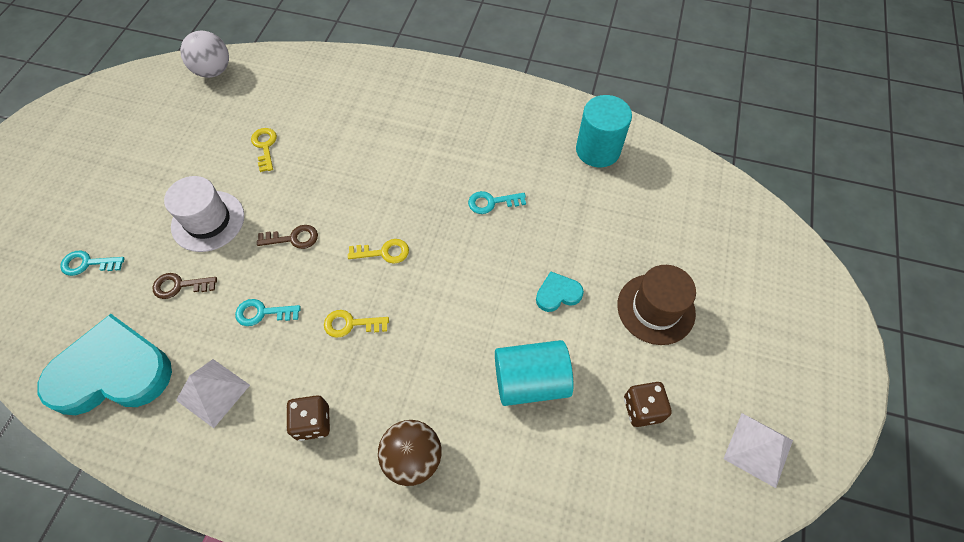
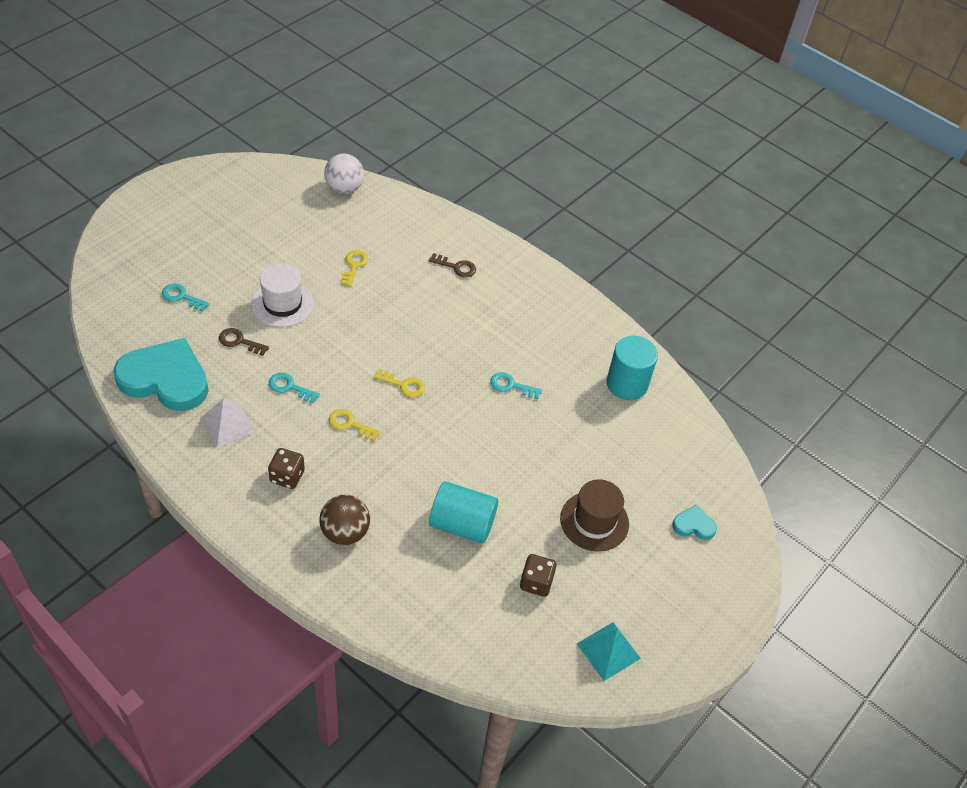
camera: 20 degrees right, 10 degrees down
(293, 238) = (340, 344): brown key -> brown key (456, 267)
(557, 294) = (522, 475): turquoise heart -> turquoise heart (693, 525)
(758, 449) = (608, 651): white pyramid -> turquoise pyramid

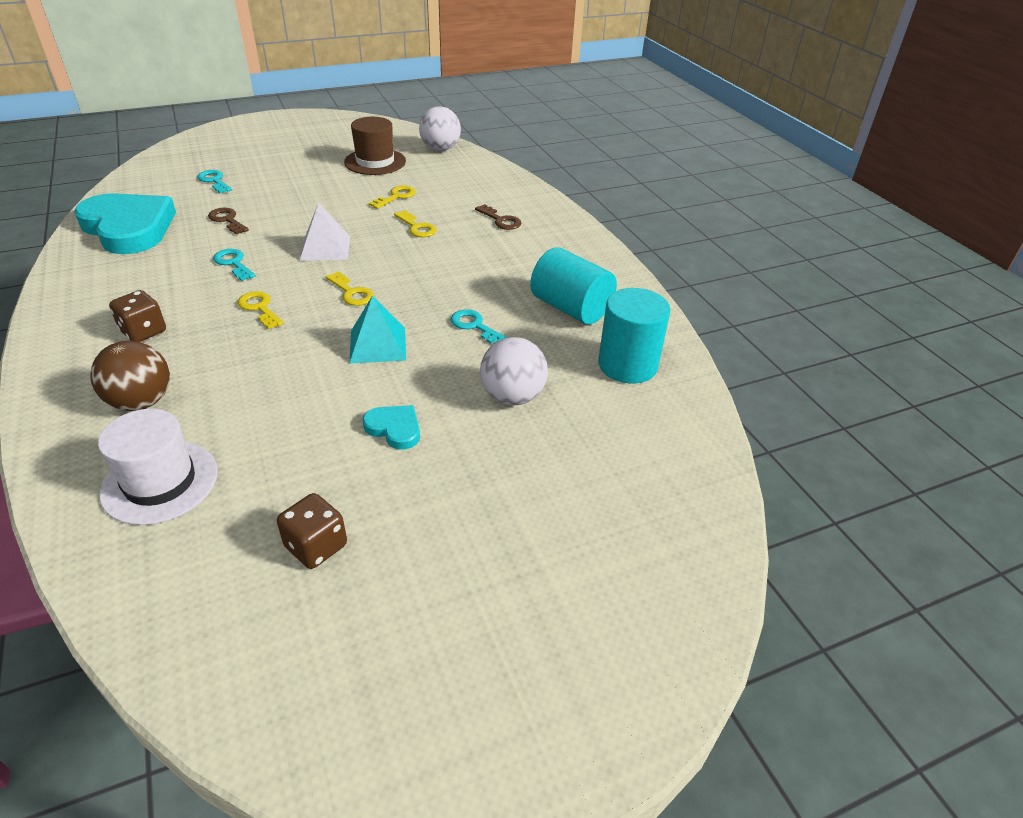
camera: 30 degrees right, 10 degrees down
(228, 424) = (140, 274): white pyramid -> white pyramid (325, 248)
(282, 304) = (298, 205): white hat -> white hat (160, 482)
(398, 297) = (417, 227): none -> yellow key
(462, 524) = (285, 441): turquoise cylinder -> turquoise cylinder (570, 308)
(573, 437) = (512, 397): none -> white ball
(594, 521) = (465, 500): brown hat -> brown hat (375, 162)
(608, 651) = (340, 694): turquoise pyramid -> turquoise pyramid (377, 345)
(693, 525) = (617, 560): turquoise heart -> turquoise heart (394, 428)

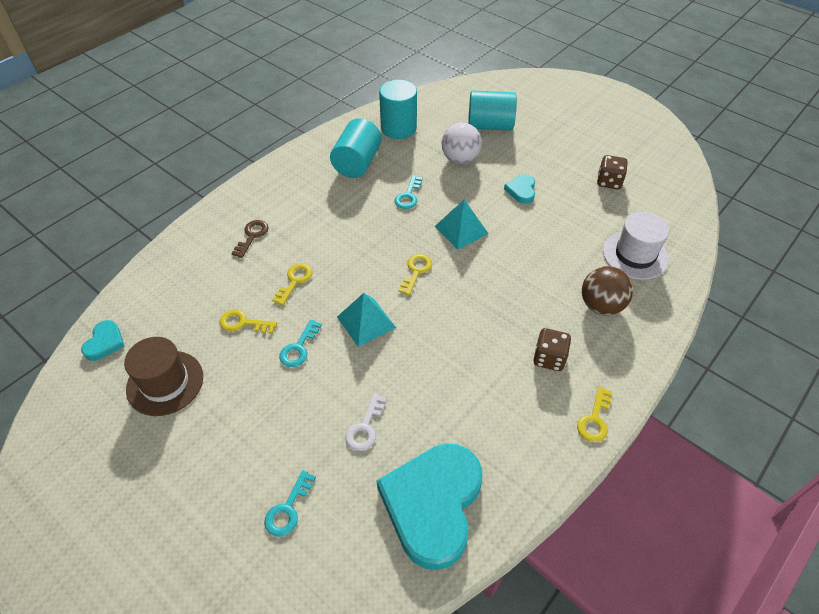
camera: 115 degrees left, 10 degrees up
(227, 220) = (365, 427): brown key -> white key
(233, 263) = (430, 368): turquoise key -> turquoise key (299, 348)
(259, 308) = (472, 311): yellow key -> yellow key (594, 419)
(325, 248) = (366, 322): white pyramid -> turquoise pyramid
(440, 149) = (105, 342): white ball -> turquoise heart
(575, 465) = (490, 125): none -> turquoise cylinder

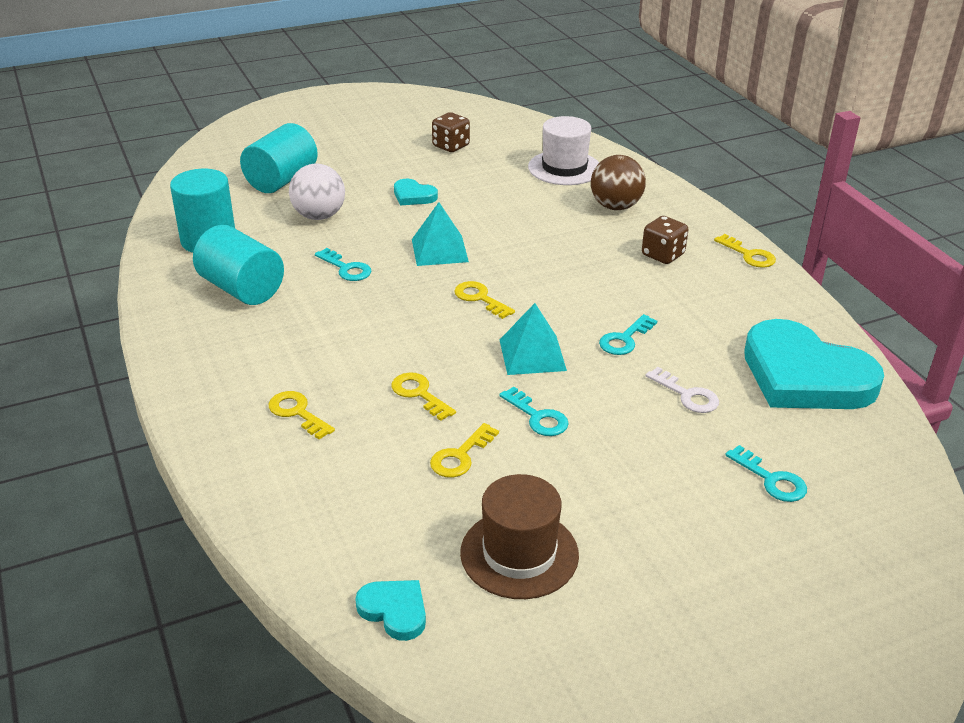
camera: 65 degrees left, 15 degrees down
(252, 236) = (297, 413): brown key -> yellow key
(414, 368) = (624, 339): none -> turquoise key

